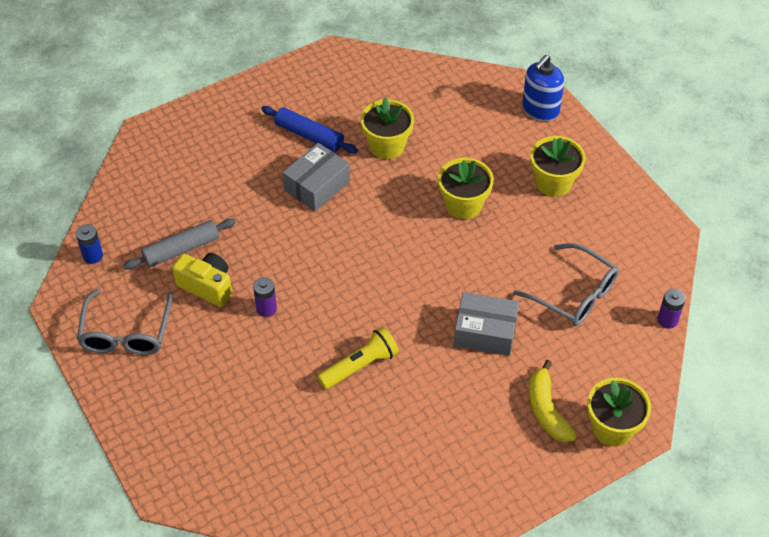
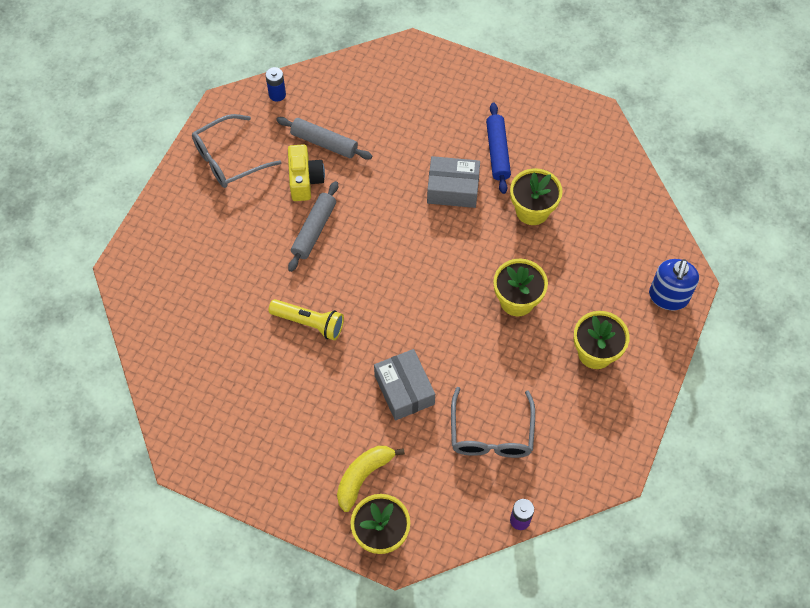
camera: 55 degrees right, 10 degrees up
(266, 308) = (314, 230): purple battery -> grey rolling pin
(540, 109) = (668, 296): blue soap dispenser -> blue soap dispenser turned 75 degrees counterclockwise

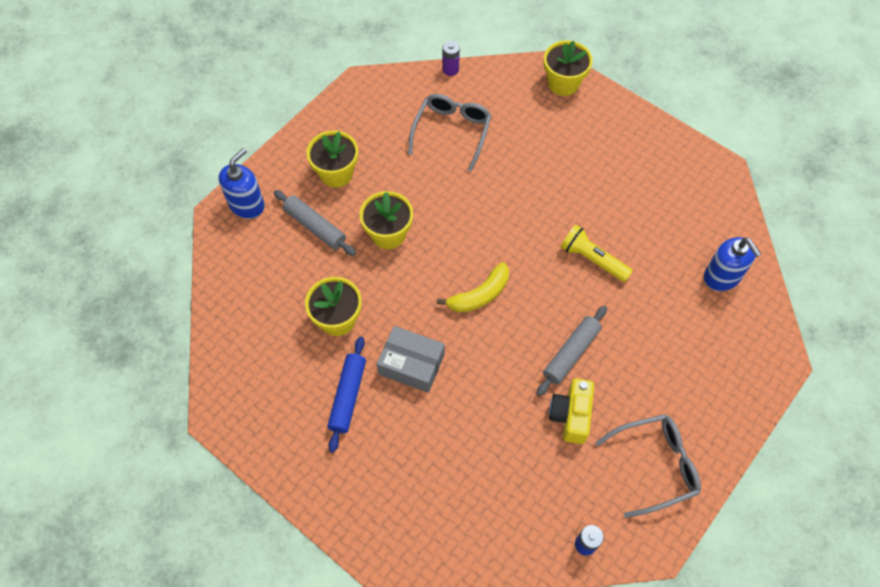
camera: 165 degrees left, 0 degrees up
(179, 336) = (722, 277): none -> blue soap dispenser
(324, 143) = (540, 458): grey rolling pin -> grey rolling pin (315, 227)
(363, 477) = (568, 124): yellow banana -> yellow banana (479, 295)
(404, 390) = (517, 182): grey box -> none

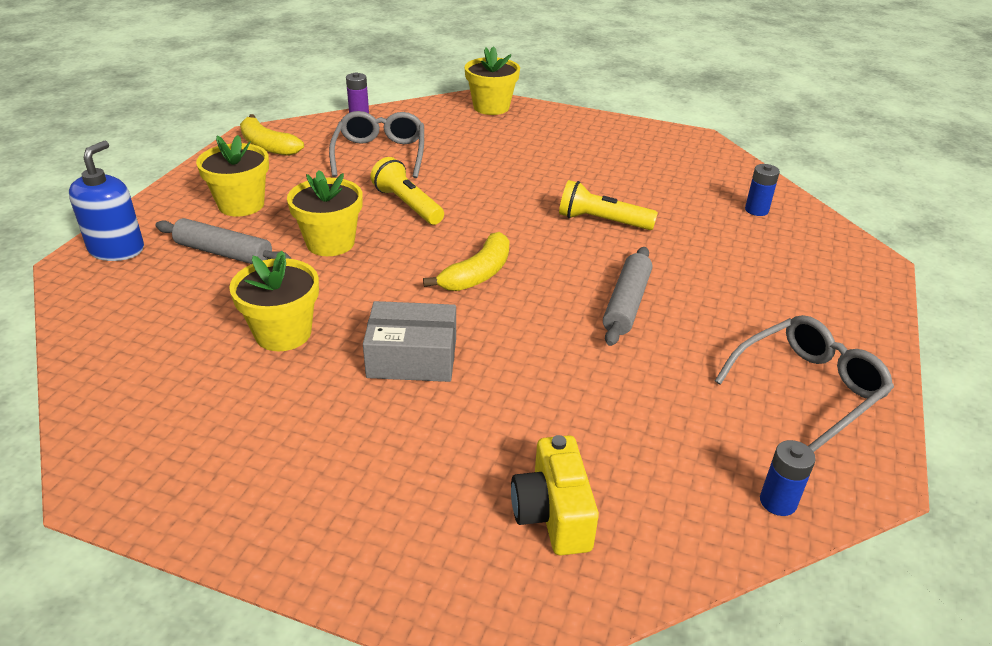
camera: 20 degrees left, 25 degrees down
(348, 396) = (326, 412): blue rolling pin -> none
(369, 101) = (267, 146): none -> yellow banana
(454, 203) = (407, 205): none -> yellow flashlight
(571, 415) = (664, 362): yellow camera -> yellow camera (552, 514)
(722, 277) = (756, 210): blue soap dispenser -> blue battery

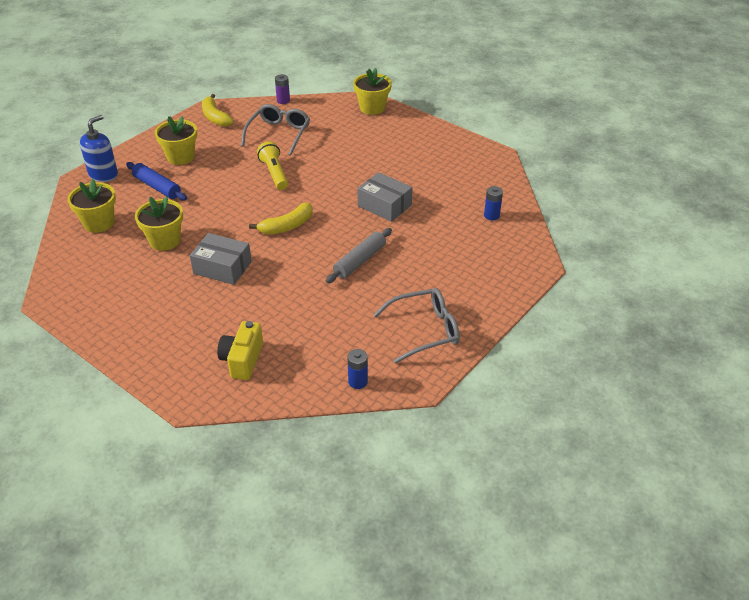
camera: 20 degrees right, 5 degrees up
(224, 253) = (157, 187): grey rolling pin -> blue rolling pin
(330, 243) = (217, 191): yellow flower pot -> yellow flower pot (99, 223)
(602, 221) = (384, 205): yellow flashlight -> grey box

